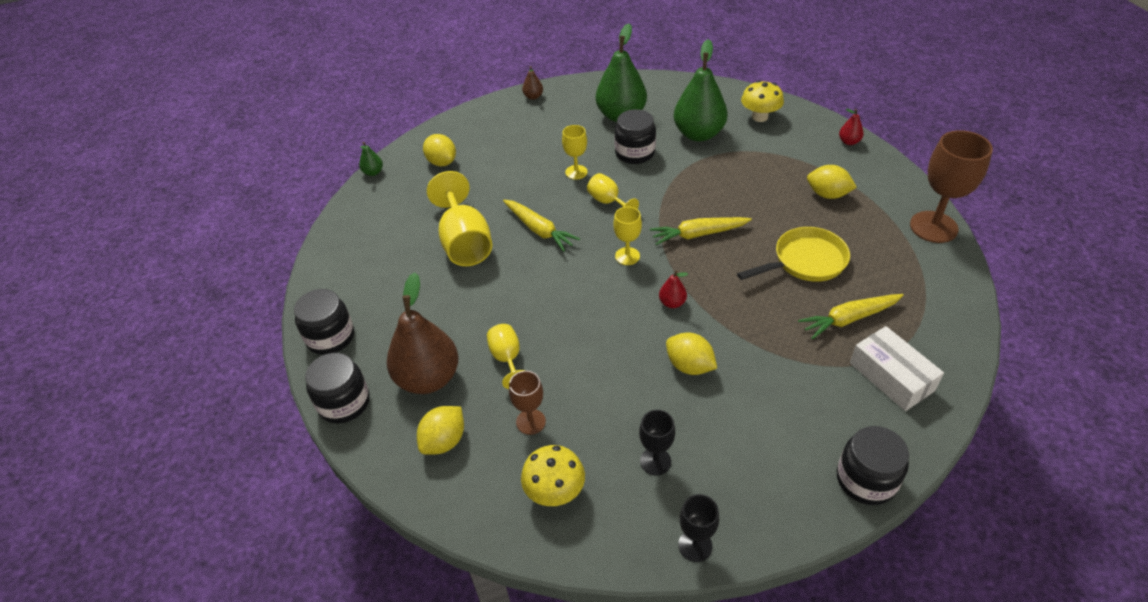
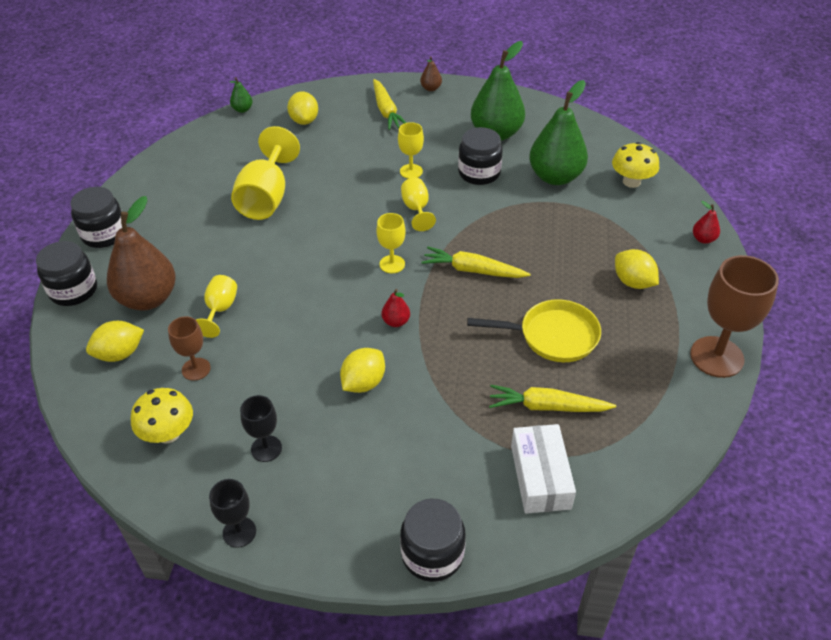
camera: 25 degrees right, 0 degrees up
(539, 230) = (336, 211): yellow carrot -> yellow carrot (386, 111)
(689, 366) = (363, 383): yellow lemon -> yellow lemon turned 60 degrees clockwise

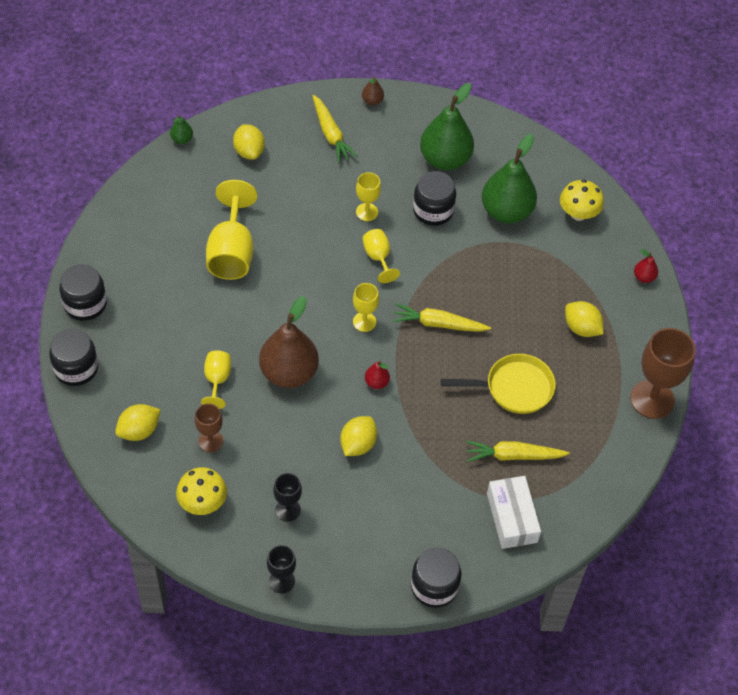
camera: 10 degrees left, 10 degrees up
(148, 299) = (148, 373): brown pear -> brown pear (289, 373)

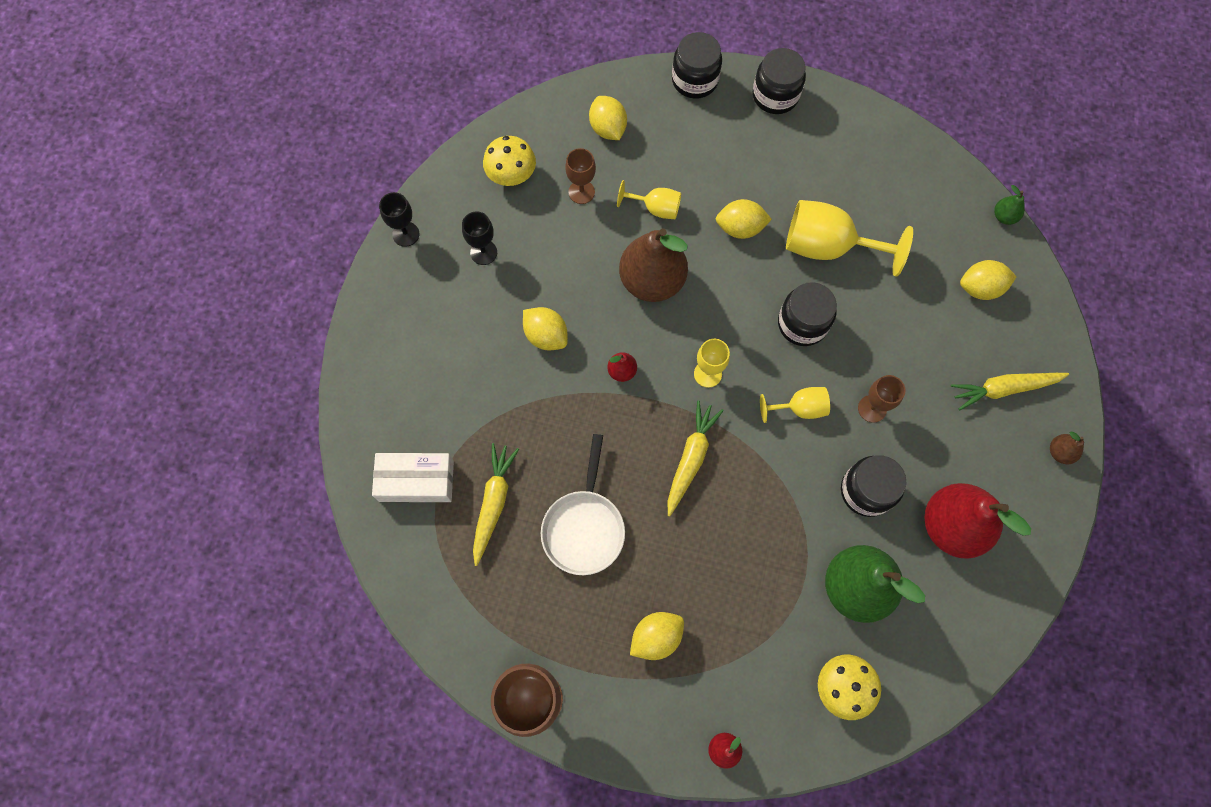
camera: 105 degrees right, 15 degrees up
(225, 315) = (740, 228): none -> yellow lemon
(367, 212) = (872, 408): yellow goblet -> brown goblet
(434, 586) = (358, 379): black jar -> black jar (802, 323)
(445, 159) = (951, 526): green pear -> red pear
(514, 388) = (584, 527): yellow pan -> white pan

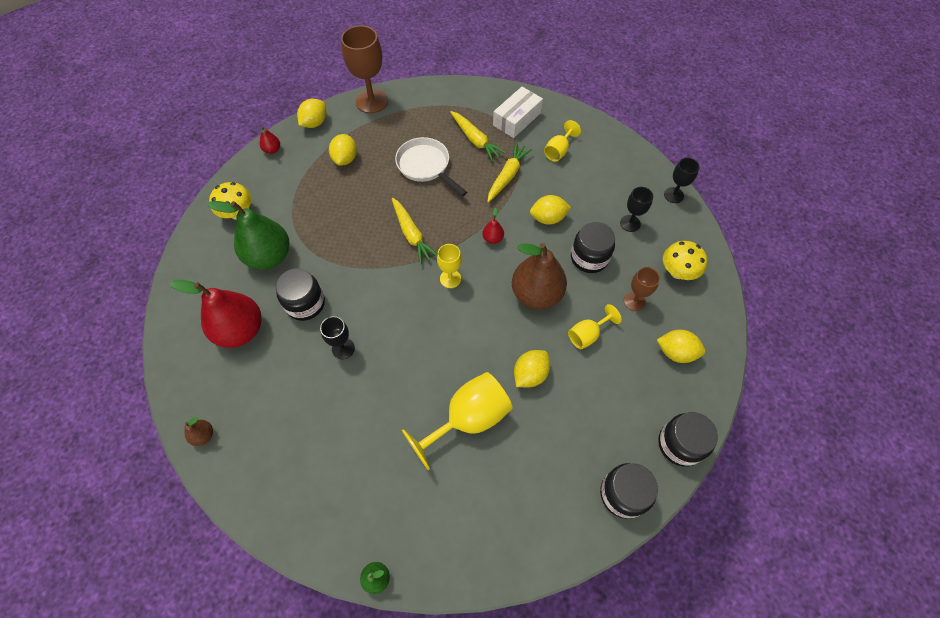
camera: 130 degrees right, 10 degrees down
(799, 408) = (383, 309): yellow goblet -> yellow goblet (558, 151)
(802, 323) = (431, 355): black jar -> black jar (589, 258)
(872, 408) = (343, 348): brown goblet -> black goblet
(980, 288) = (345, 497): yellow lemon -> yellow lemon (315, 123)
(1003, 389) = (272, 441): yellow carrot -> yellow carrot (507, 176)

